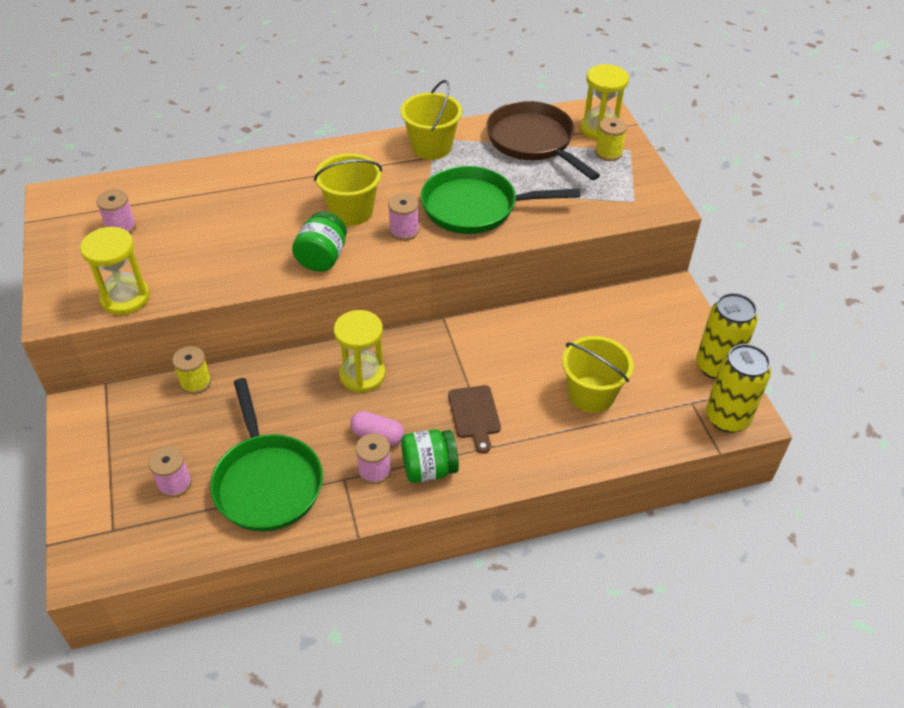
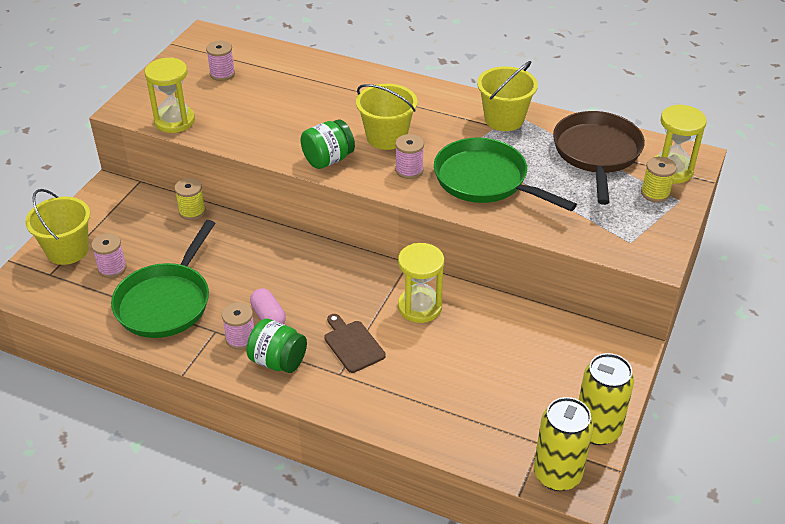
camera: 40 degrees right, 5 degrees down
(362, 375) = (304, 269): yellow hourglass -> yellow hourglass (419, 307)
(474, 415) = (353, 344): brown cutting board -> brown cutting board turned 120 degrees clockwise
(591, 394) = (460, 385): yellow bucket -> yellow bucket (67, 250)

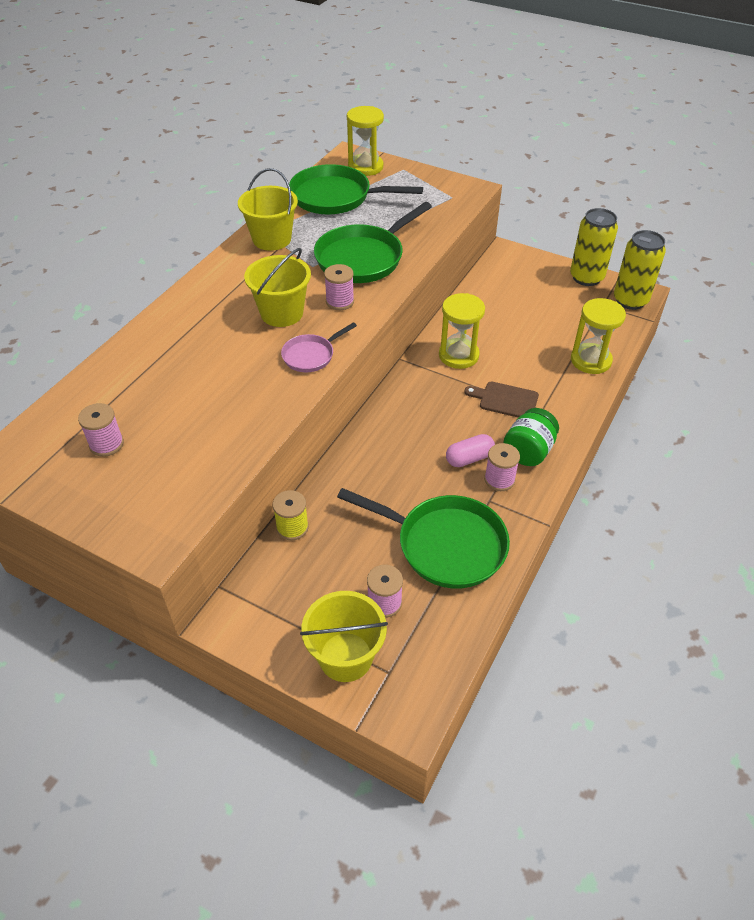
camera: 85 degrees left, 5 degrees up
(174, 121) = (200, 488): yellow hourglass -> yellow hourglass (590, 360)
(328, 160) = (311, 355): green jar -> pink pan
(353, 344) = (505, 400): brown cutting board -> brown cutting board turned 45 degrees clockwise
(597, 154) = (336, 197): brown pan -> green pan
(655, 193) = (393, 178): yellow spool -> none

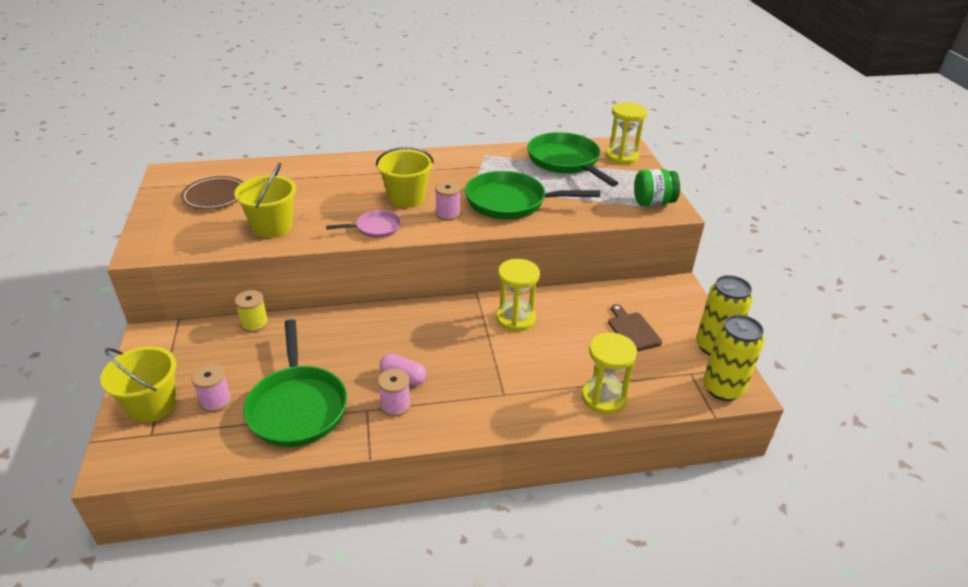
camera: 50 degrees right, 10 degrees down
(106, 444) = (215, 196): pink spool -> brown plate
(272, 239) = (480, 160): yellow bucket -> yellow bucket (272, 227)
(311, 355) = (375, 228): pink pan -> pink pan turned 150 degrees clockwise
(505, 400) = (492, 367): brown cutting board -> brown cutting board (632, 330)
(528, 451) = (445, 408): green jar -> green jar (653, 203)

